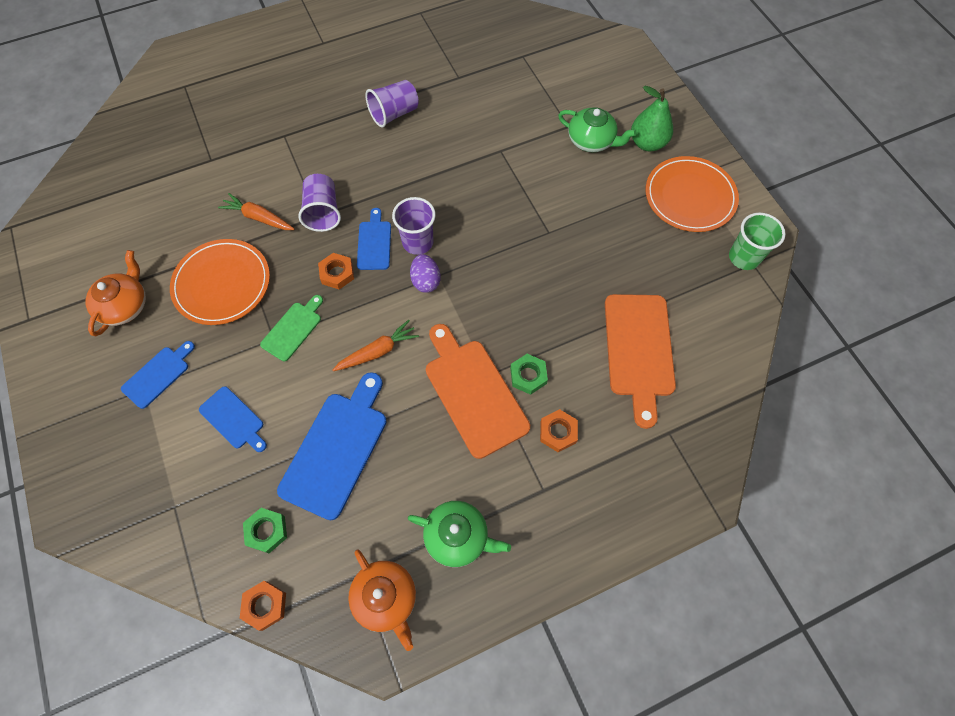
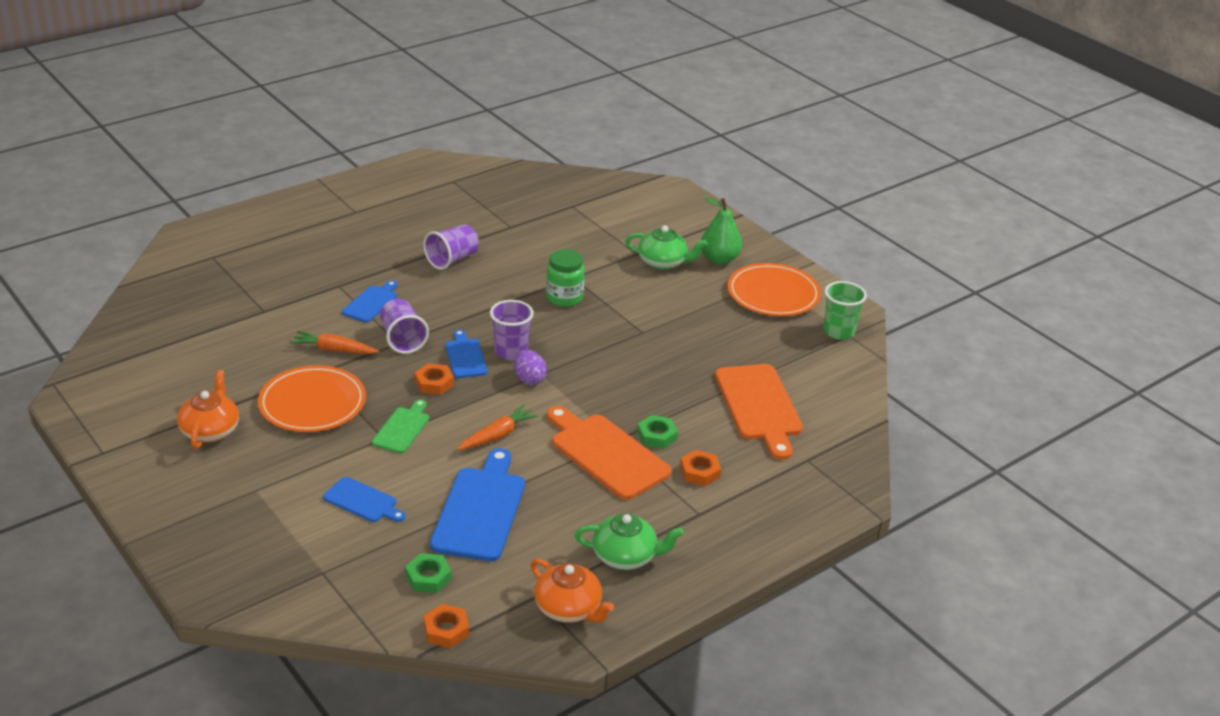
camera: 15 degrees left, 30 degrees down
(158, 375) = (267, 478): blue cutting board -> blue cutting board (371, 303)
(485, 177) = (564, 298): none -> green jar

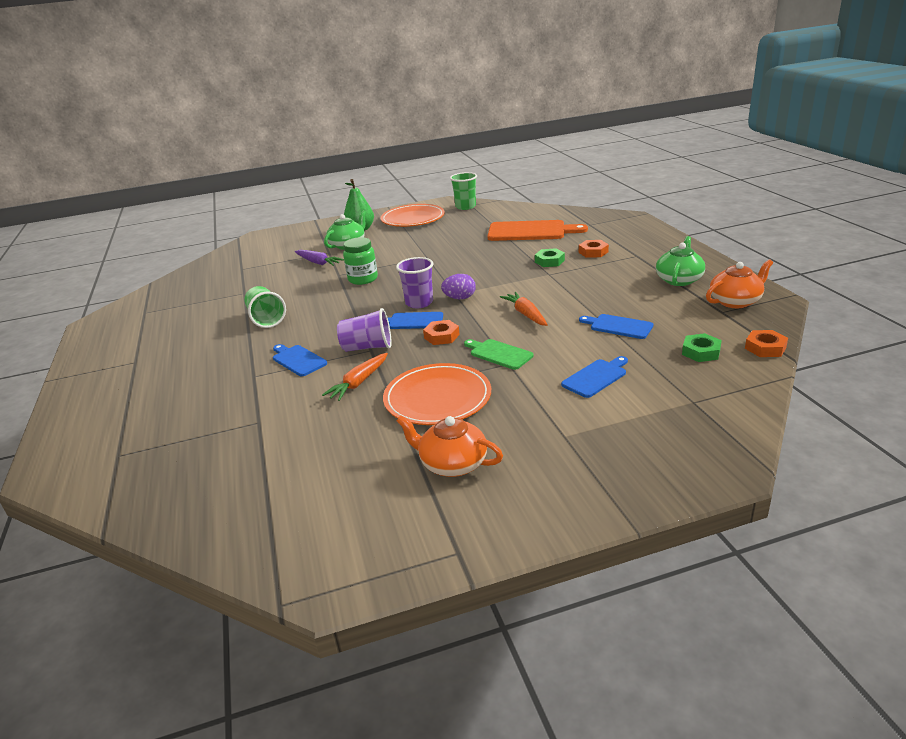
camera: 65 degrees left, 5 degrees down
(452, 259) = (266, 319): purple cup -> green cup
(480, 510) = (618, 326): blue cutting board -> blue cutting board, size x0.55
(603, 254) = (318, 263): none -> purple carrot
(606, 454) = (564, 278): orange cutting board -> none

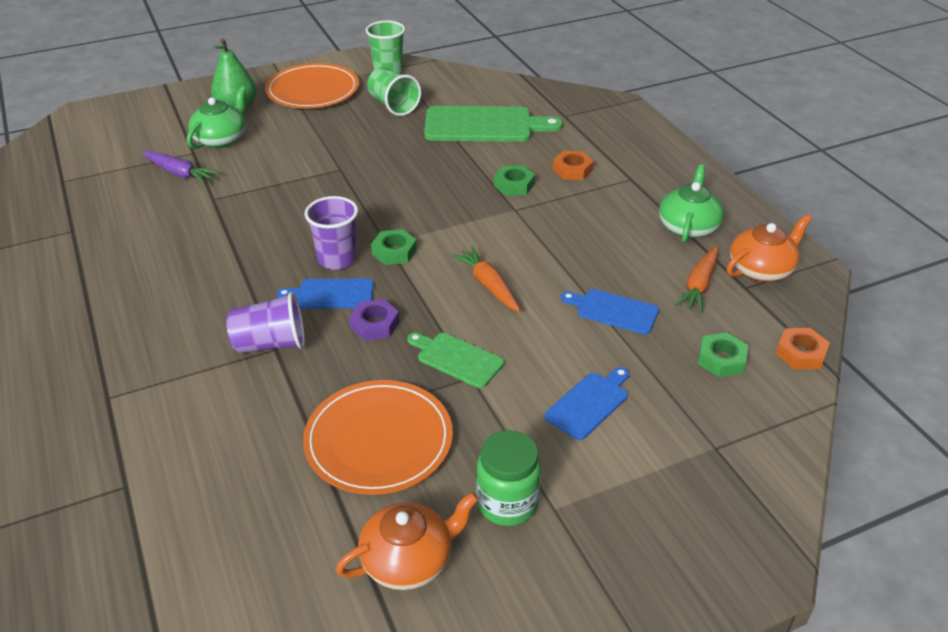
camera: 10 degrees left, 10 degrees up
(266, 319) = (113, 285): green cup -> green cup (393, 105)
(298, 360) = (170, 367): blue cutting board -> none
(359, 382) = (264, 411): orange carrot -> orange carrot (699, 285)
(363, 279) = (250, 209): green jar -> green jar (507, 503)
(441, 336) = (374, 324): orange nut -> purple nut
(452, 463) = (409, 560): orange teapot -> orange teapot turned 135 degrees clockwise
(459, 298) = (394, 252): purple egg -> green nut
(530, 231) = (483, 125): orange cutting board -> green cutting board

